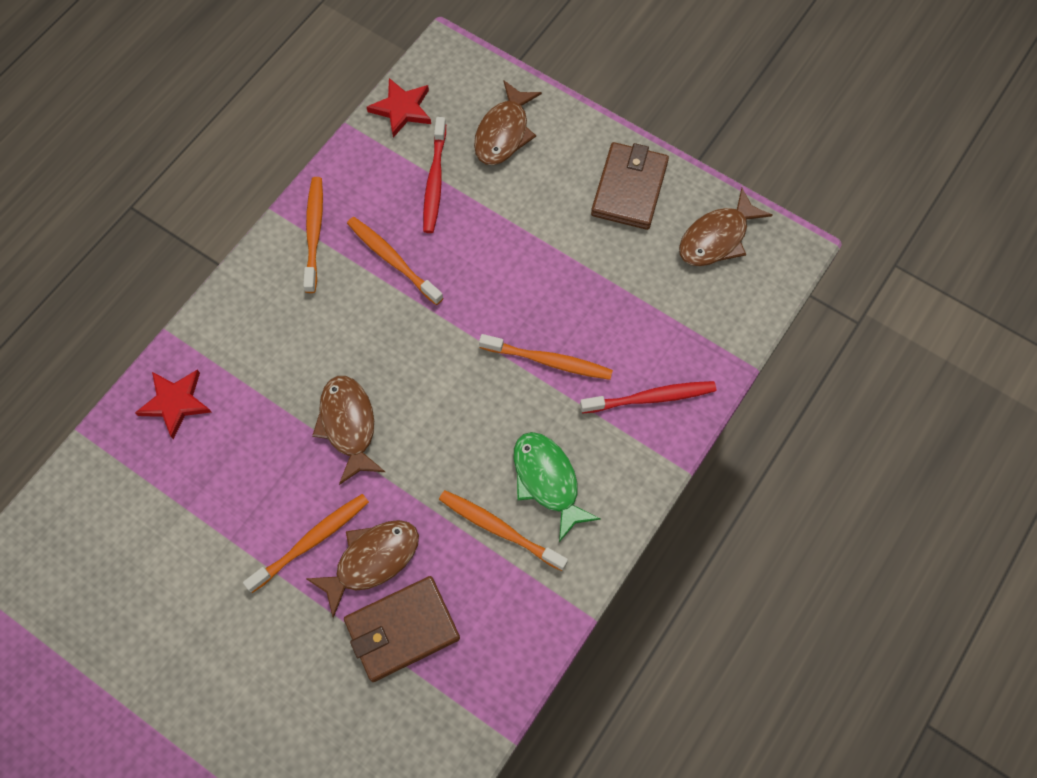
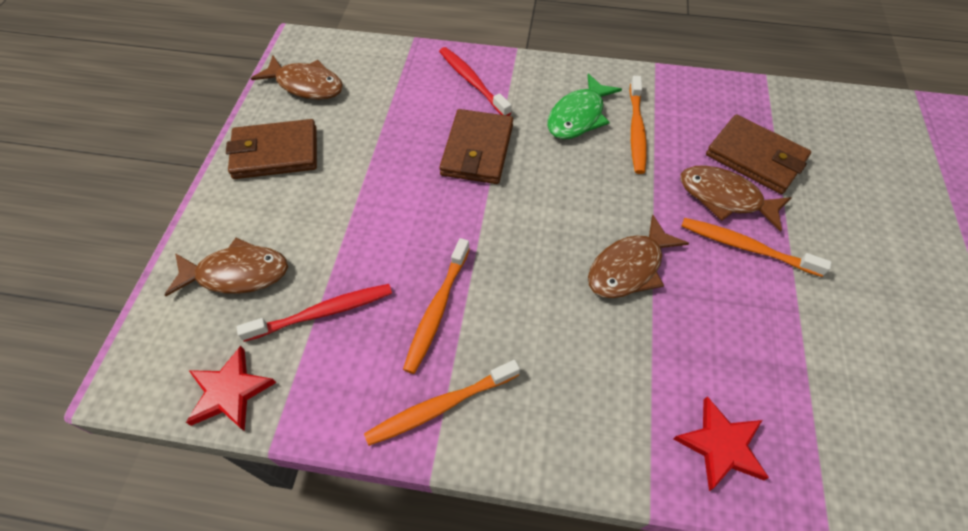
camera: 115 degrees left, 10 degrees down
(548, 361) = (477, 150): orange toothbrush -> brown wallet

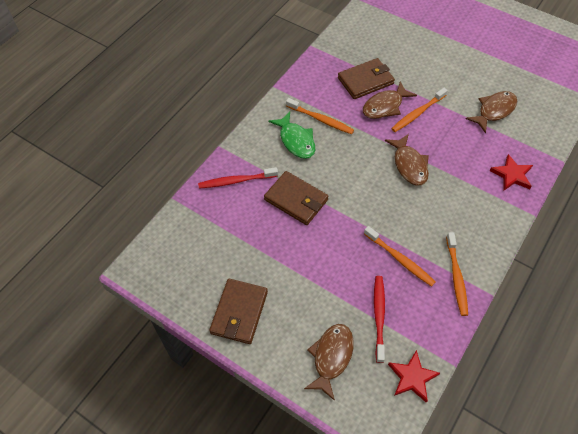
camera: 65 degrees left, 0 degrees up
(306, 85) = (182, 277): brown fish -> brown fish (494, 111)

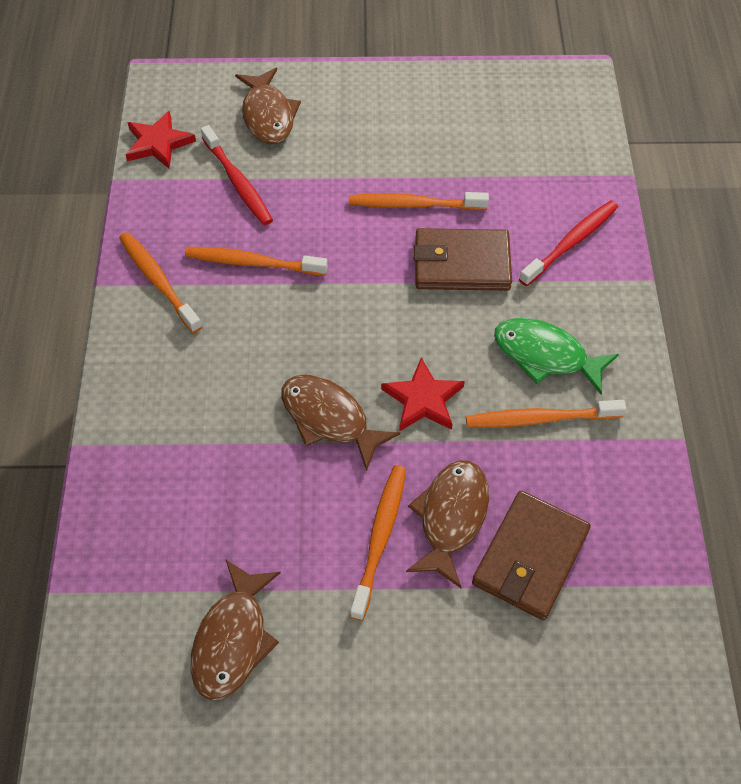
camera: 145 degrees right, 0 degrees up
(239, 312) = (412, 102): brown wallet -> none
(292, 244) = (414, 205): none -> orange toothbrush
(512, 175) = (139, 503): red star -> red star (423, 399)

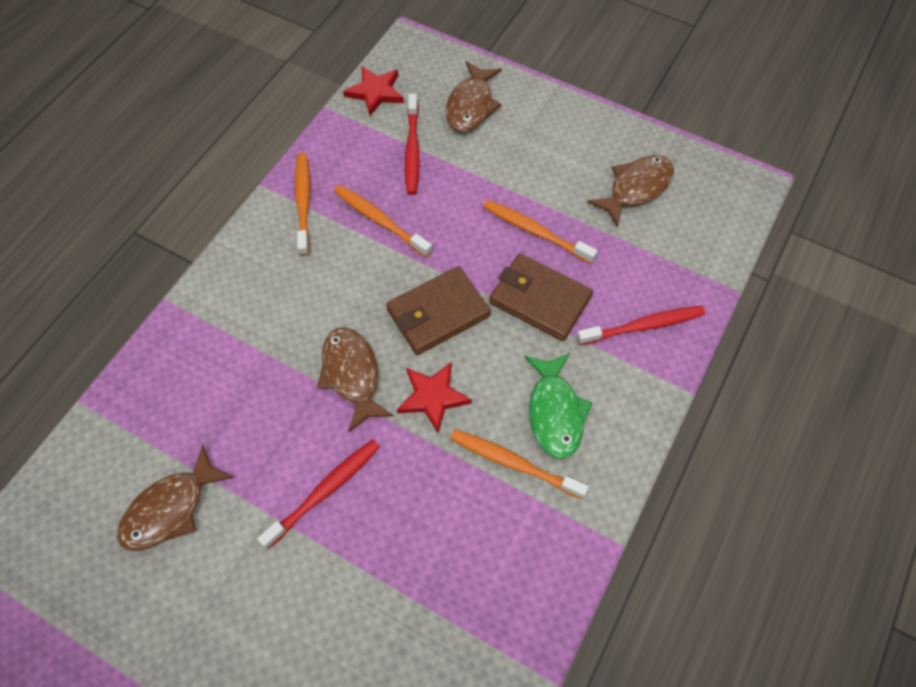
camera: 30 degrees right, 5 degrees up
(380, 538) = (324, 491): orange toothbrush -> red toothbrush
(451, 518) = (388, 505): brown fish -> brown fish (636, 188)
(530, 558) = (426, 574): brown wallet -> brown wallet (438, 313)
(545, 355) = (555, 412): green fish -> green fish turned 150 degrees counterclockwise

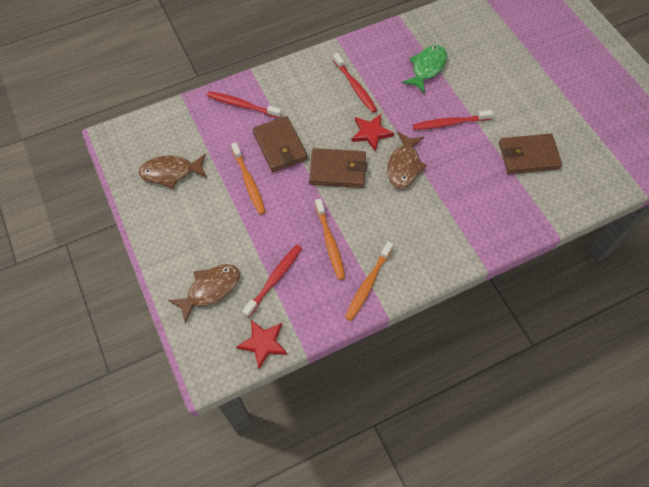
camera: 145 degrees left, 0 degrees up
(170, 508) = (528, 156): brown fish -> brown wallet
(514, 463) = (355, 87): orange toothbrush -> red toothbrush
(555, 412) = (319, 95): green fish -> green fish (427, 68)

